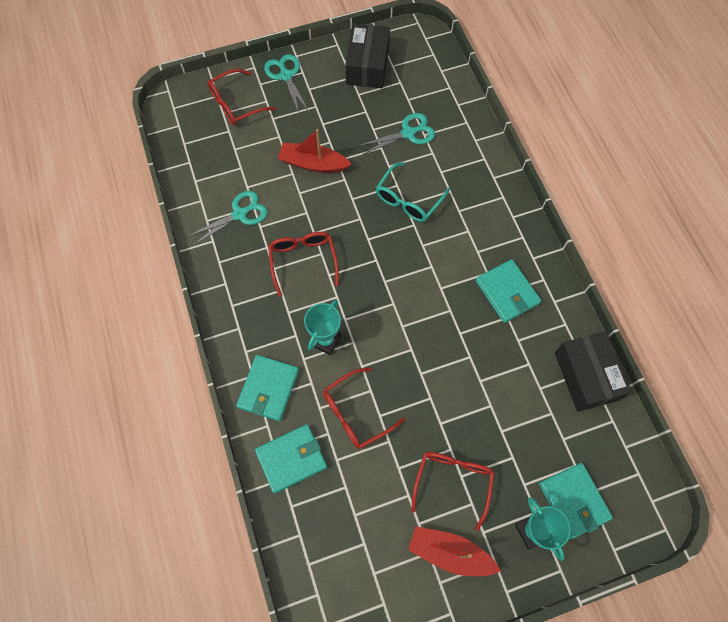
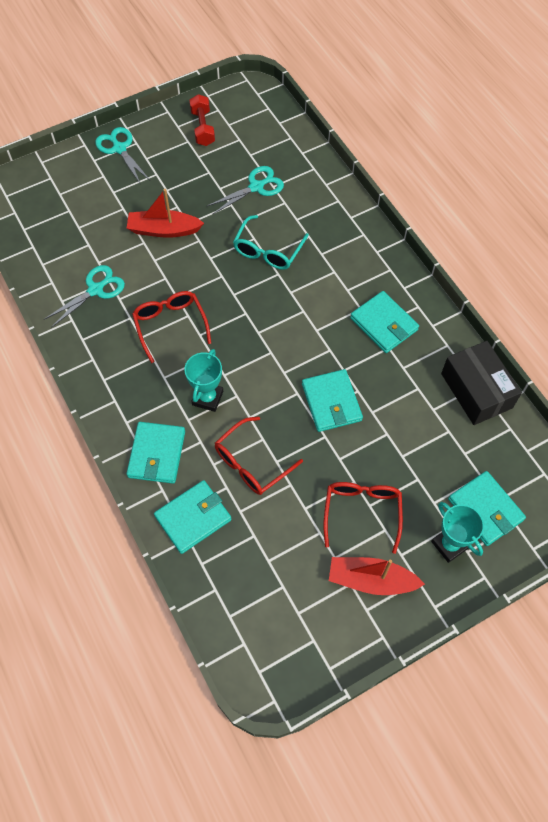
camera: 10 degrees left, 5 degrees down
(236, 104) = (72, 183): red glasses -> none
(367, 66) = (203, 128): black box -> red dumbbell
(442, 364) = (331, 402): none -> turquoise wallet

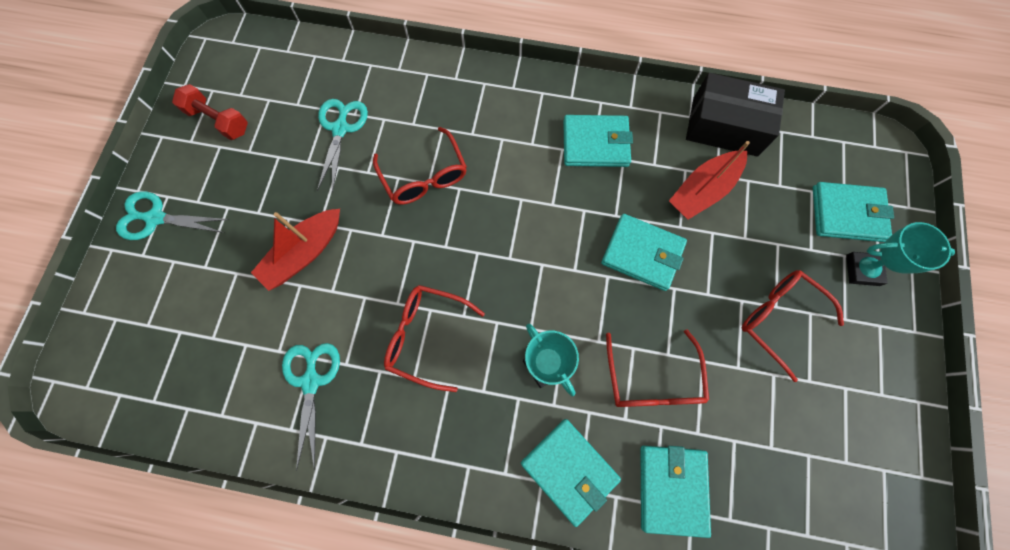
camera: 50 degrees left, 10 degrees up
(268, 251) = (424, 176): turquoise glasses -> red glasses
(371, 580) = (854, 366): red boat -> red boat (703, 190)

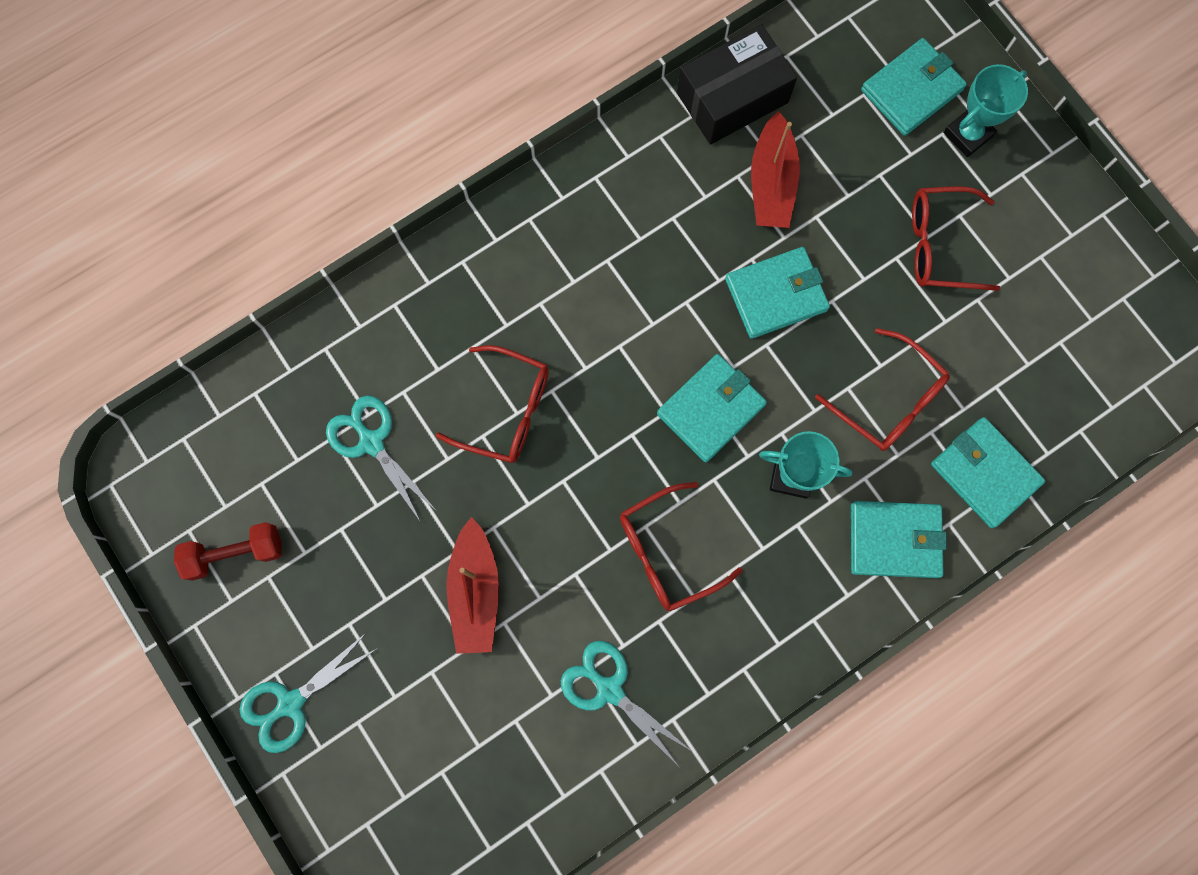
camera: 45 degrees left, 5 degrees up
(595, 143) = (632, 225): turquoise wallet -> turquoise wallet (710, 409)

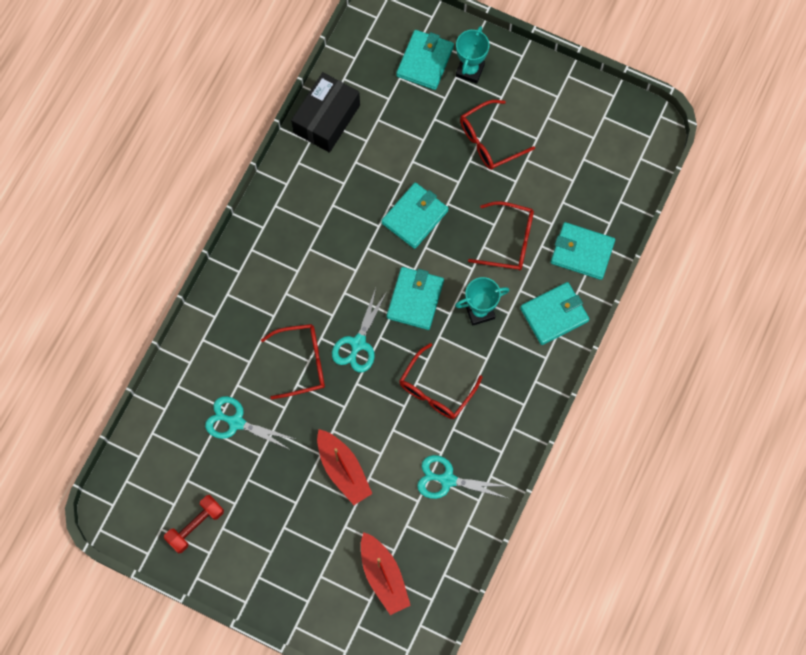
camera: 30 degrees left, 5 degrees down
(291, 703) = (277, 587): turquoise scissors -> turquoise scissors (358, 343)
(771, 182) = (376, 155): red boat -> red boat (383, 576)

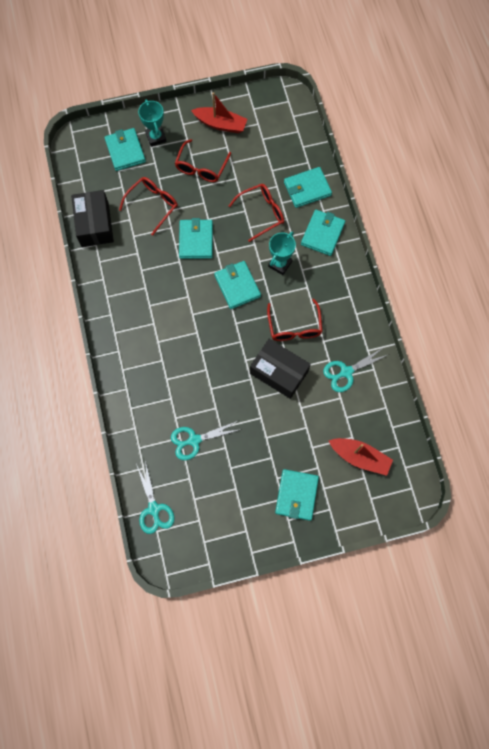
camera: 40 degrees left, 0 degrees up
(195, 526) = (224, 522): red dumbbell -> none
(287, 560) = (296, 495): none -> turquoise wallet
(302, 362) = (203, 373): red glasses -> red glasses (153, 205)
(343, 470) = (282, 415): red boat -> red boat (220, 124)
(358, 343) = (226, 336): turquoise scissors -> turquoise scissors (154, 509)
(378, 423) = (279, 372): none -> black box

